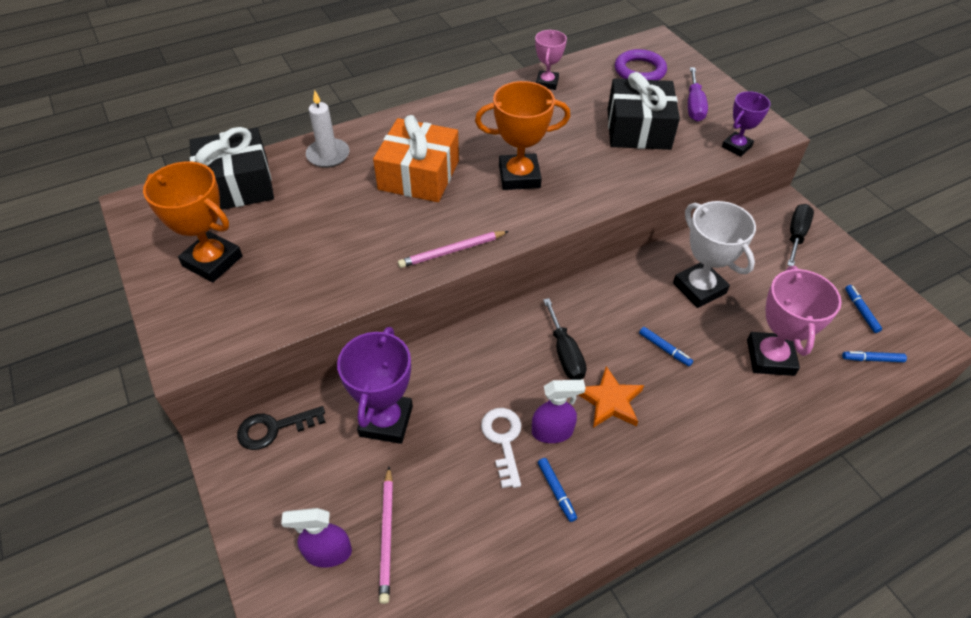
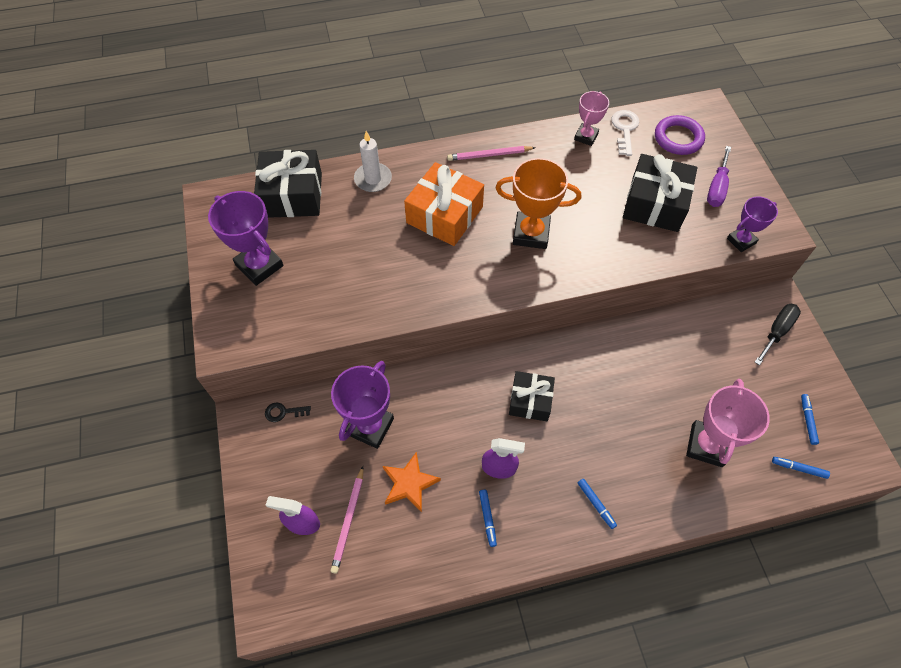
camera: 15 degrees right, 10 degrees up
(212, 261) = (259, 265): orange trophy -> purple trophy
(273, 428) = (283, 412): black key -> black key, size x0.66
(452, 251) = (453, 297): pink pencil -> pink pencil (489, 155)
(503, 440) = (458, 465): white key -> white key (625, 129)
(565, 353) = (530, 400): black screwdriver -> black gift
(610, 401) = (554, 452): orange star -> orange star (409, 483)
(664, 349) = (616, 416): blue marker -> blue marker (596, 504)
(699, 288) = (667, 365): white trophy -> none

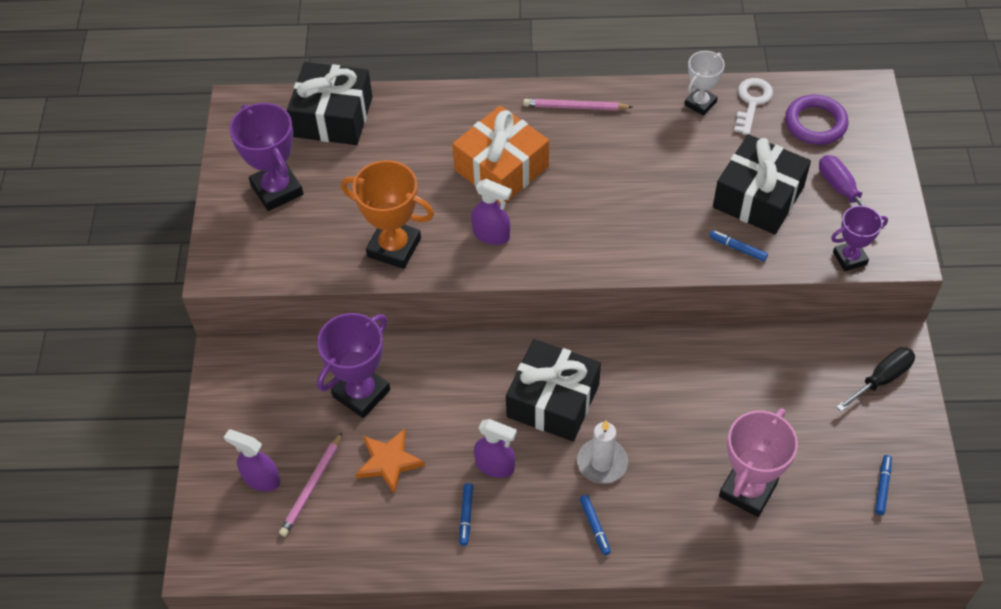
camera: 15 degrees right, 5 degrees down
(283, 412) = (269, 359): black key -> none
(373, 179) = (430, 113): white candle -> white candle (602, 462)
(452, 272) = (491, 235): none -> purple spray bottle
(530, 400) = (553, 400): black gift -> black gift, size x1.55
(531, 233) = (596, 207): orange trophy -> orange trophy (394, 247)
(586, 136) = (700, 103): pink trophy -> white trophy
(716, 188) = (842, 191): purple screwdriver -> purple screwdriver turned 120 degrees clockwise
(798, 468) = (851, 537): blue marker -> blue marker (737, 248)

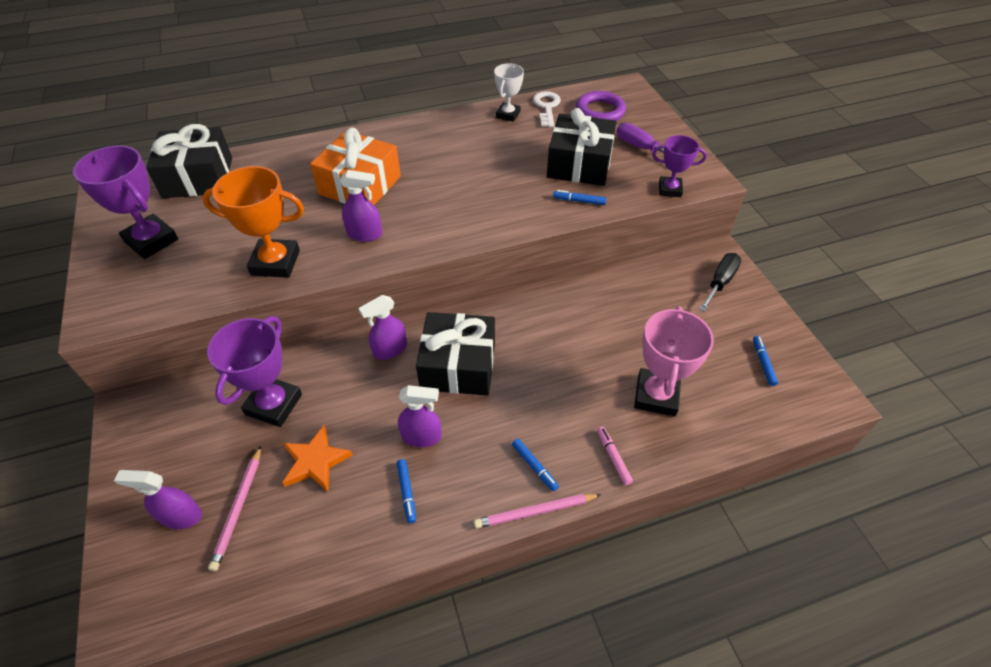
camera: 20 degrees left, 5 degrees down
(488, 364) = (390, 349): none -> purple spray bottle
(575, 107) = (409, 134): pink pencil -> pink pencil (535, 512)
(602, 462) = (520, 407): white candle -> none
(676, 540) = (613, 457): none -> pink marker
(850, 258) = (669, 189): purple trophy -> purple trophy turned 45 degrees clockwise

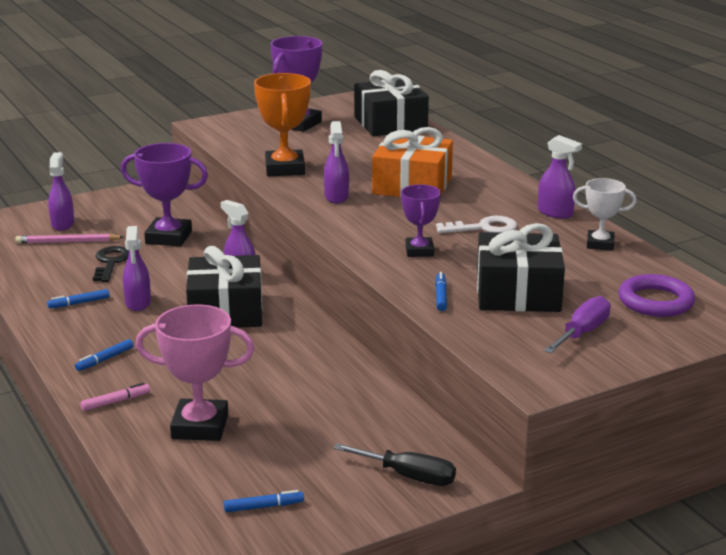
camera: 80 degrees right, 25 degrees down
(315, 461) = (111, 262): orange star -> black key
(447, 123) = (555, 213): none -> purple spray bottle
(535, 512) = (55, 363): pink pencil -> none
(547, 107) = (637, 266): white key -> white key (484, 228)
(669, 189) = (495, 354): purple trophy -> purple trophy (419, 251)

